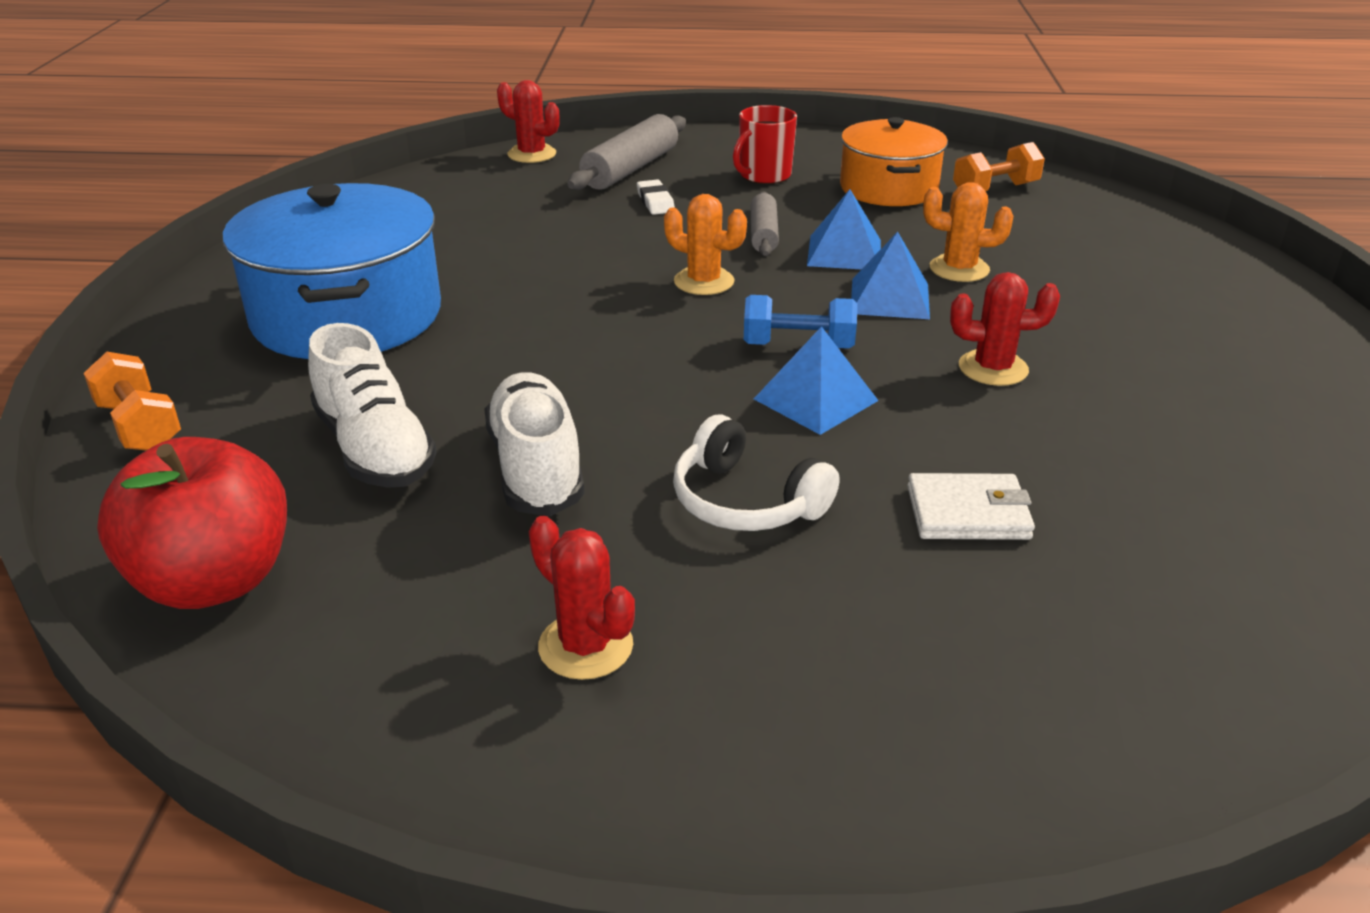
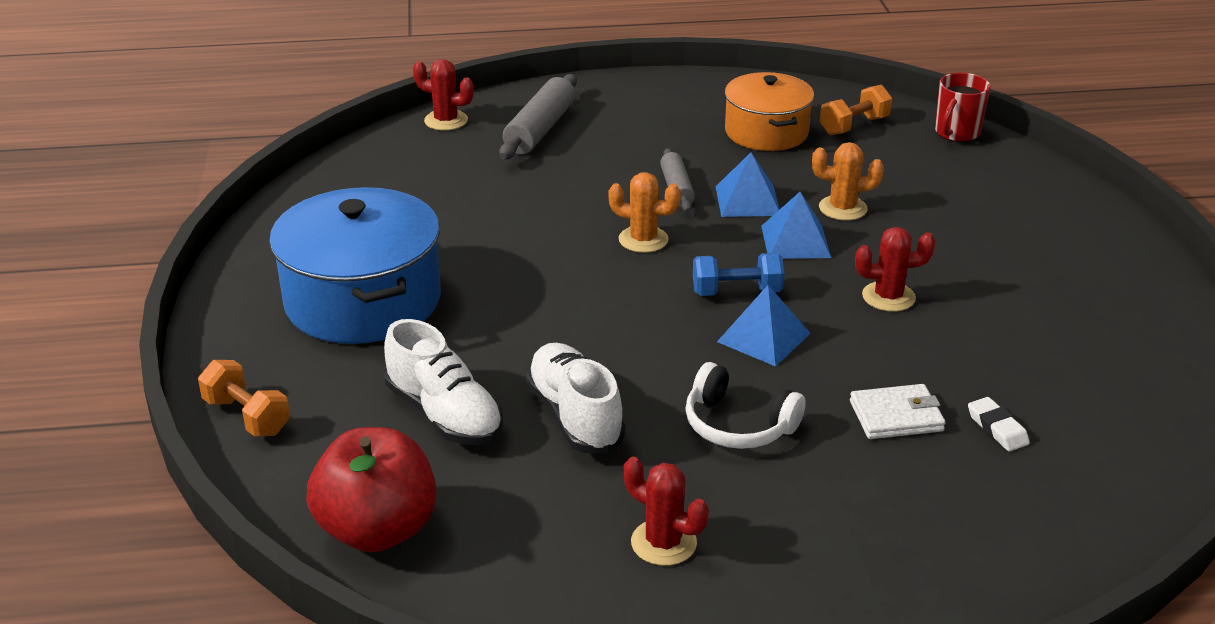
camera: 10 degrees left, 0 degrees up
(655, 202) = (574, 163): white eraser -> white eraser (997, 428)
(764, 175) = (658, 127): red mug -> red mug (956, 133)

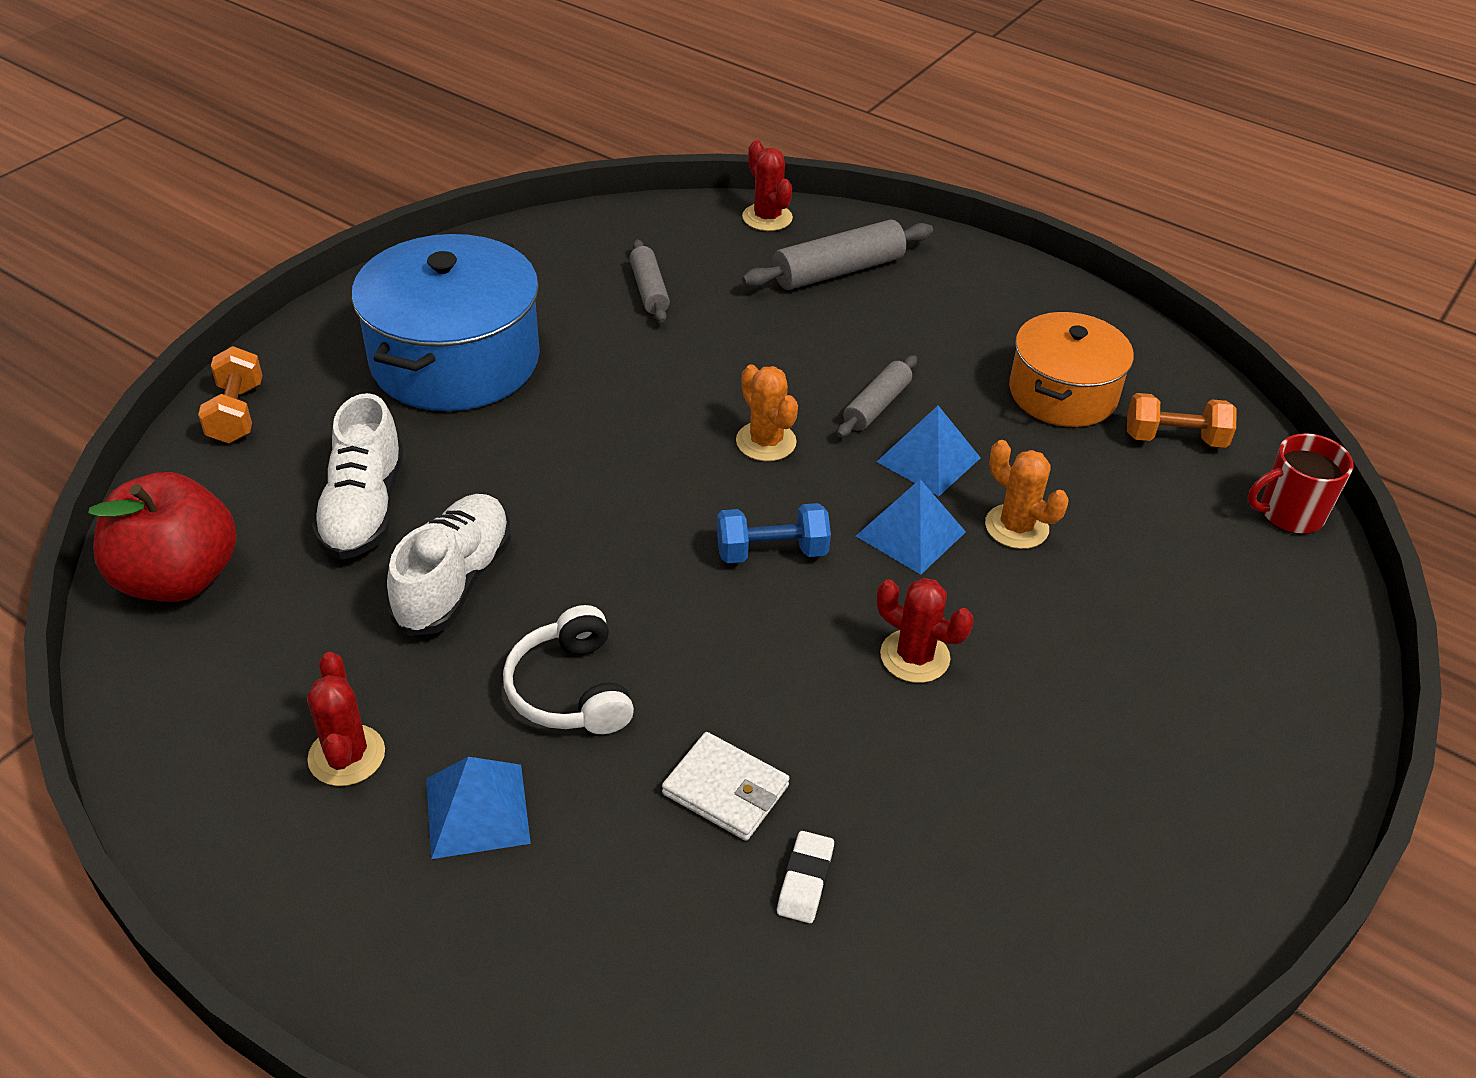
camera: 40 degrees right, 10 degrees up
(433, 196) = (649, 290): none -> grey rolling pin
(736, 292) = (771, 552): blue dumbbell -> blue dumbbell turned 45 degrees counterclockwise
(764, 337) = (726, 617): blue pyramid -> blue pyramid (477, 810)

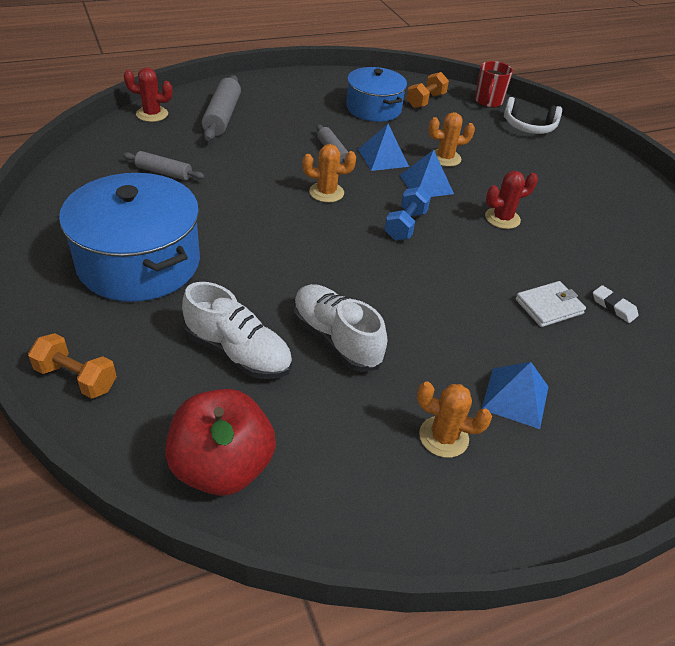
camera: 60 degrees left, 0 degrees up
(346, 755) = (443, 437): red cactus -> orange cactus
(570, 690) = (451, 329): white headphones -> white headphones (528, 126)
(1062, 393) = (373, 108): orange pot -> blue pot

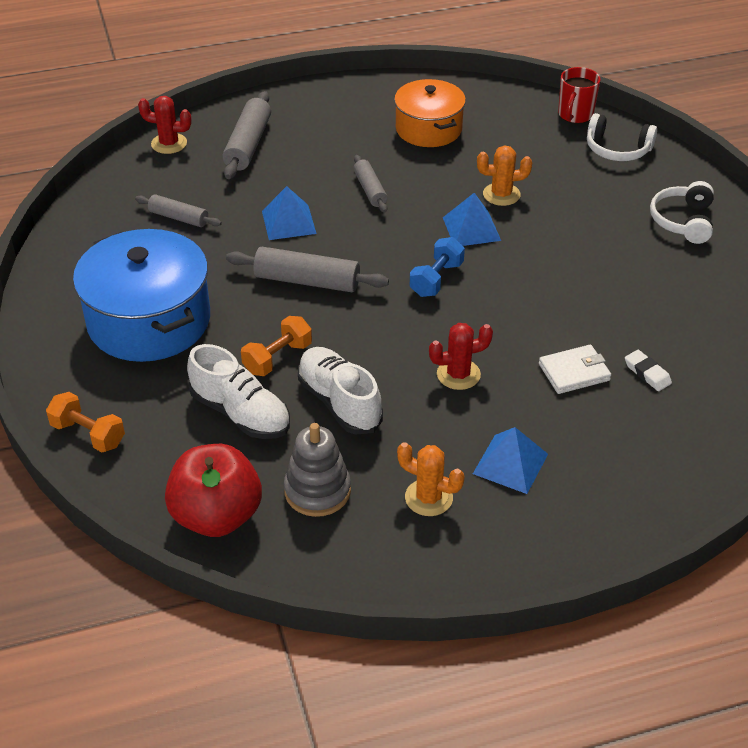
camera: 10 degrees right, 0 degrees up
(288, 226) = (307, 281): none -> grey rolling pin
(326, 192) = (354, 240): orange cactus -> none
(328, 433) = (317, 491): none -> grey stacking toy
(373, 108) = (428, 129): blue pot -> orange pot
(383, 157) = (427, 195): blue pyramid -> blue pyramid (288, 222)
(425, 101) = (495, 116): orange dumbbell -> orange dumbbell (277, 358)
(502, 218) = (550, 270): red cactus -> red cactus (458, 374)
(598, 180) = (682, 221): none -> white headphones

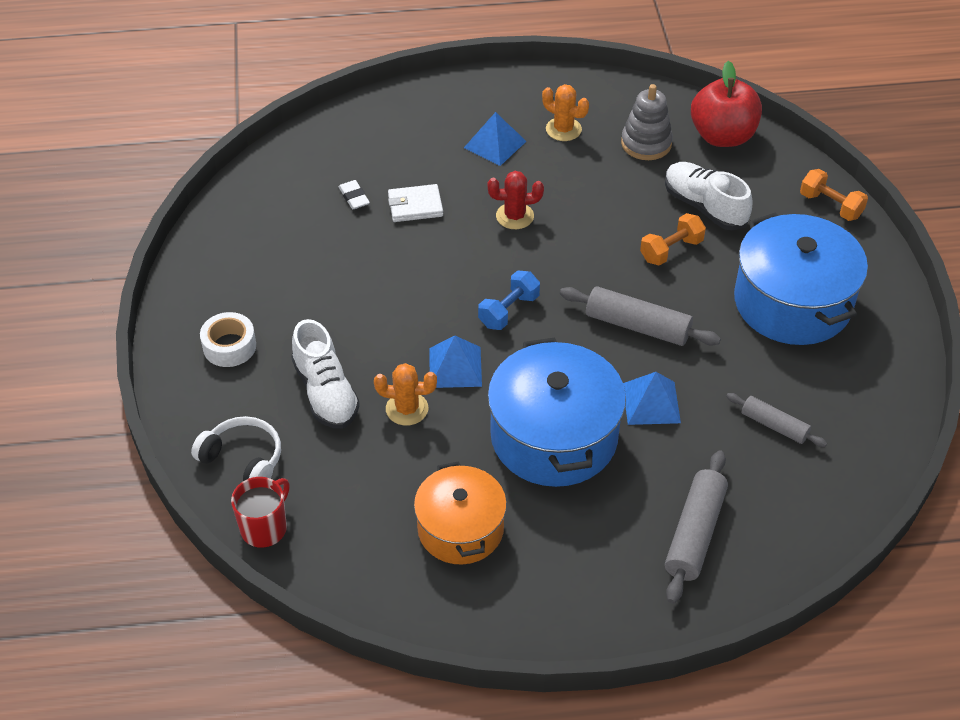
camera: 170 degrees left, 5 degrees up
(169, 144) = (797, 550): red cactus -> none
(339, 402) = (621, 206): white shoe -> white shoe (325, 392)
(370, 190) = (554, 436): grey rolling pin -> blue pot
(682, 221) = (229, 346): white headphones -> white tape

